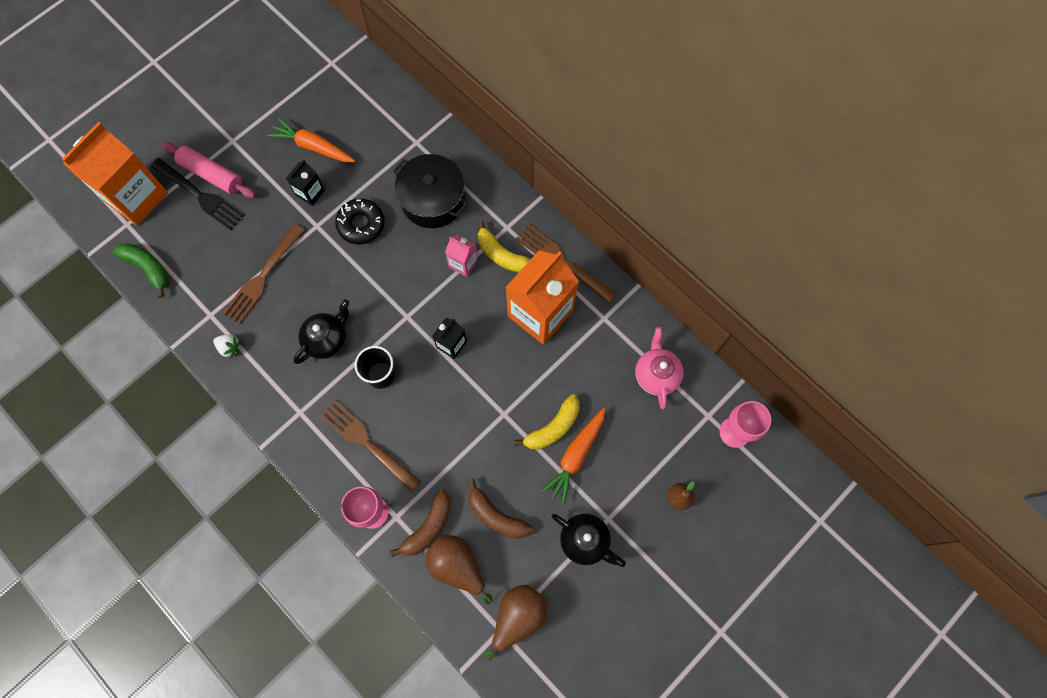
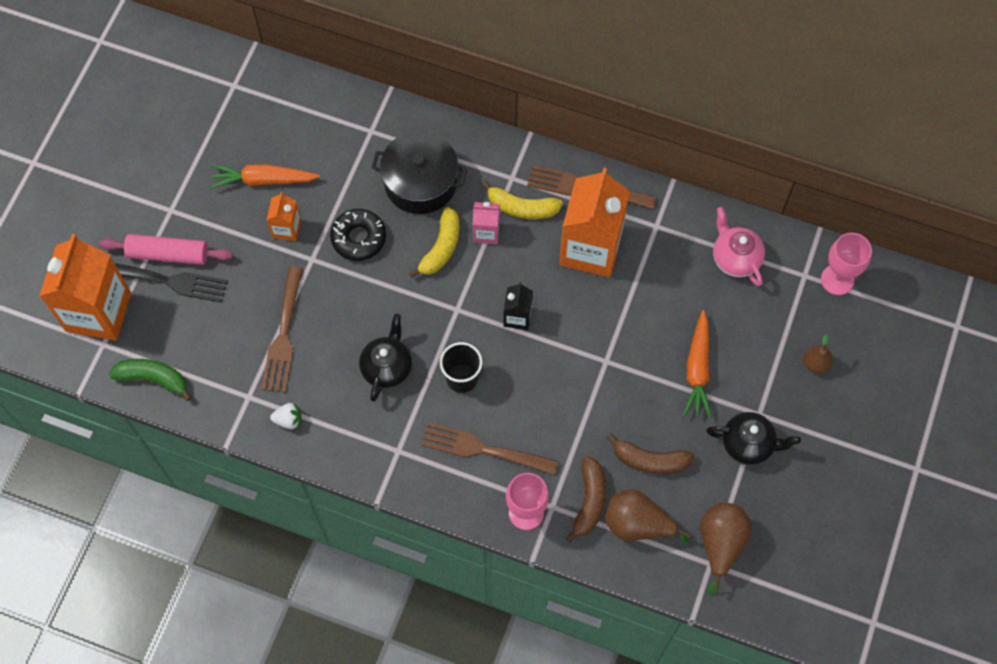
camera: 25 degrees left, 5 degrees down
(310, 193) = (286, 228): black carton -> orange carton
(553, 428) = (661, 353): yellow banana -> yellow banana (441, 248)

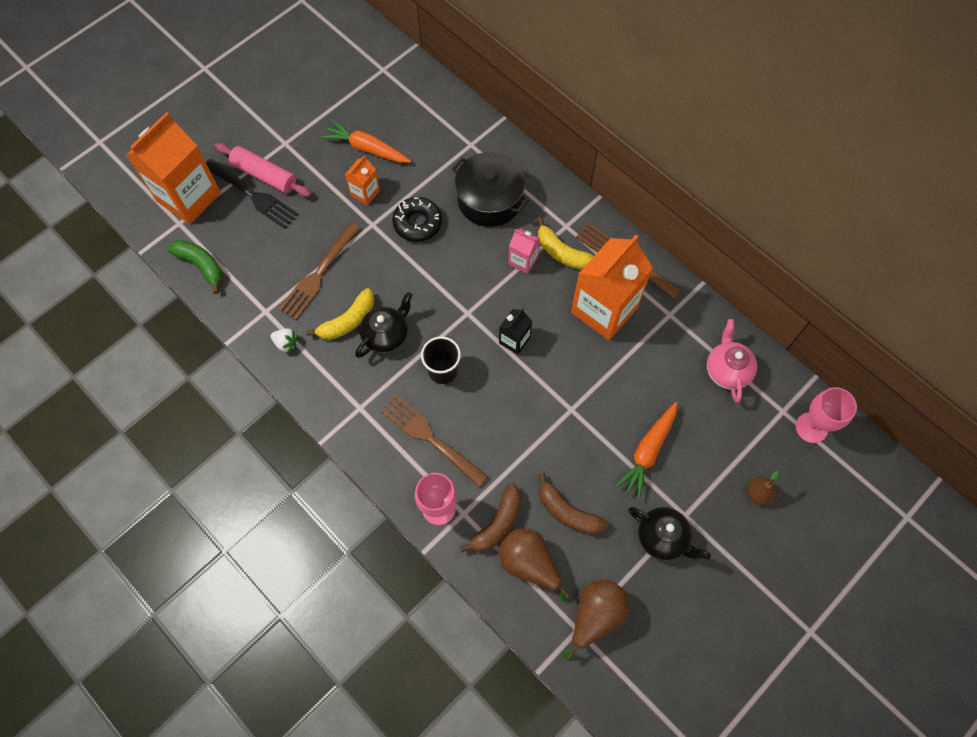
camera: 25 degrees right, 0 degrees up
(441, 248) = (480, 258): yellow banana -> yellow banana (348, 321)

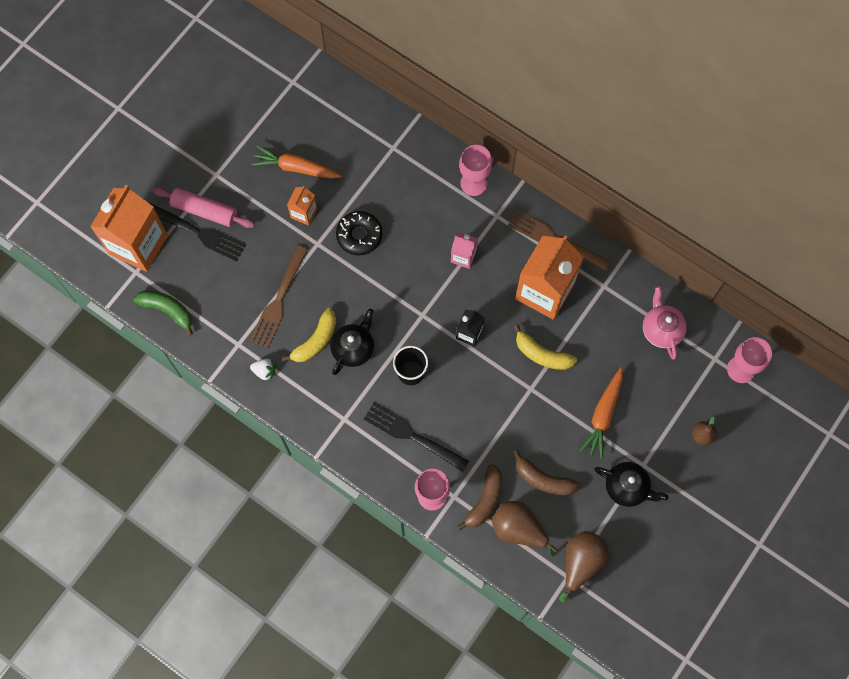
camera: 10 degrees left, 5 degrees up
(431, 438) = (413, 436): brown fork -> black fork
(489, 199) = (421, 201): black pot -> none
(547, 191) = (473, 183): none -> pink goblet
(562, 253) = (498, 243): yellow banana -> yellow banana (542, 354)

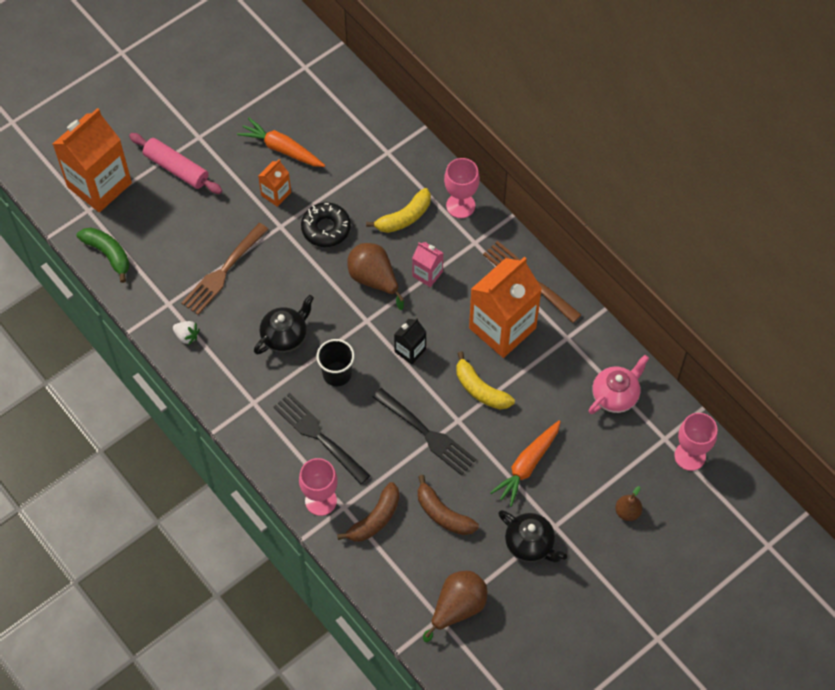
camera: 15 degrees right, 10 degrees down
(198, 232) = (163, 187): black fork -> black fork (426, 433)
(315, 341) = (248, 319): yellow banana -> yellow banana (404, 217)
(518, 529) = (401, 557): brown pear -> brown pear (374, 279)
(661, 330) = (615, 395): pink teapot -> pink teapot turned 45 degrees clockwise

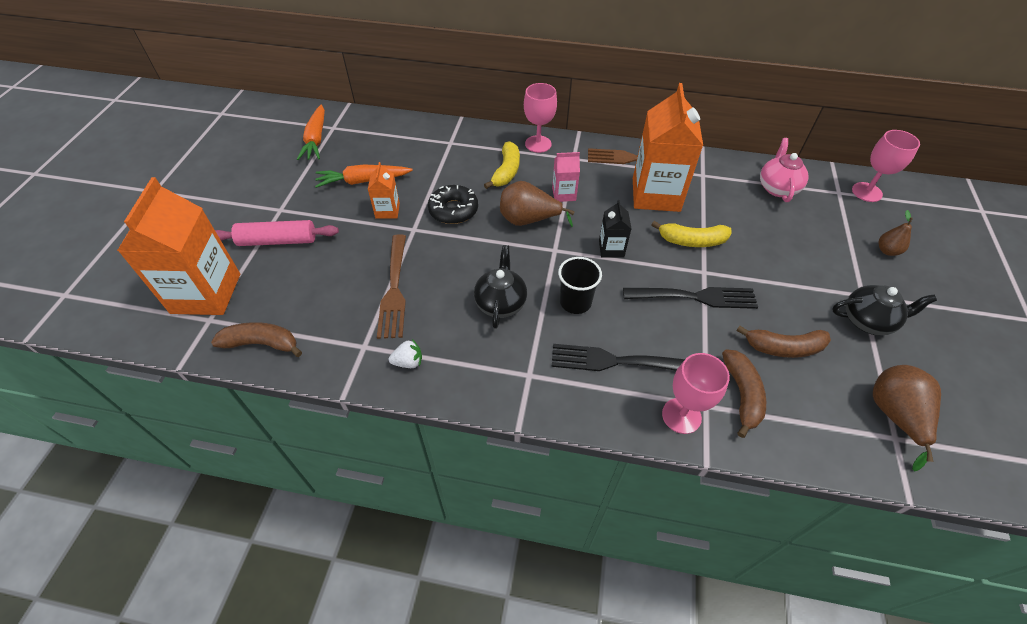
camera: 40 degrees left, 10 degrees down
(108, 254) = (262, 343): green banana -> brown banana
(527, 465) = (788, 268): orange carrot -> orange carrot (316, 139)

